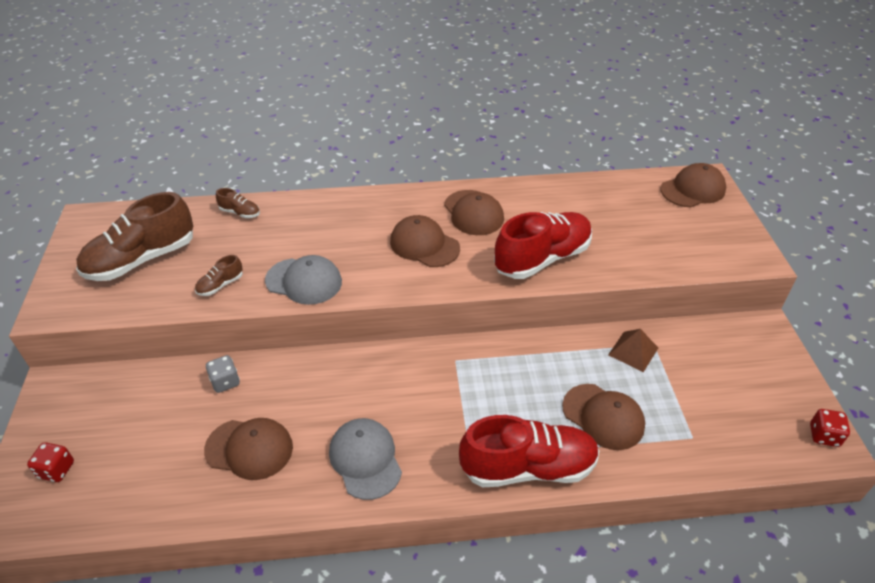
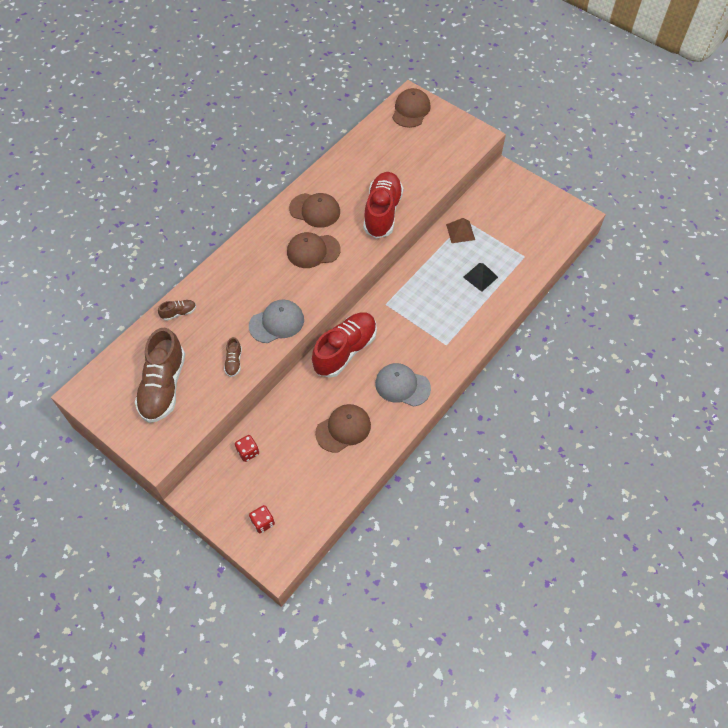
camera: 45 degrees left, 15 degrees up
(225, 382) = (286, 411): grey dice -> none
(528, 467) = (474, 328): red shoe -> red shoe (345, 350)
(603, 416) = (480, 277): brown cap -> black pyramid
(824, 435) = (572, 212): red dice -> red dice (248, 452)

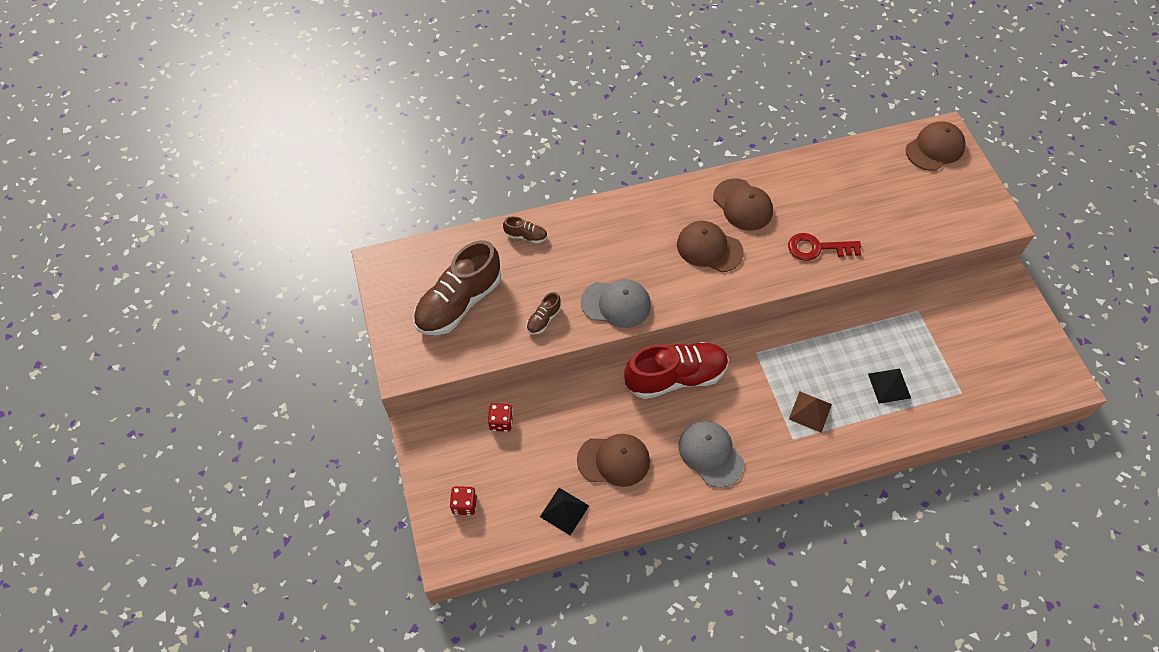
camera: 35 degrees right, 0 degrees up
(334, 482) = (564, 511): none -> black pyramid
(382, 212) = (817, 248): red shoe -> red key
(460, 232) = (902, 320): brown pyramid -> brown pyramid (810, 411)

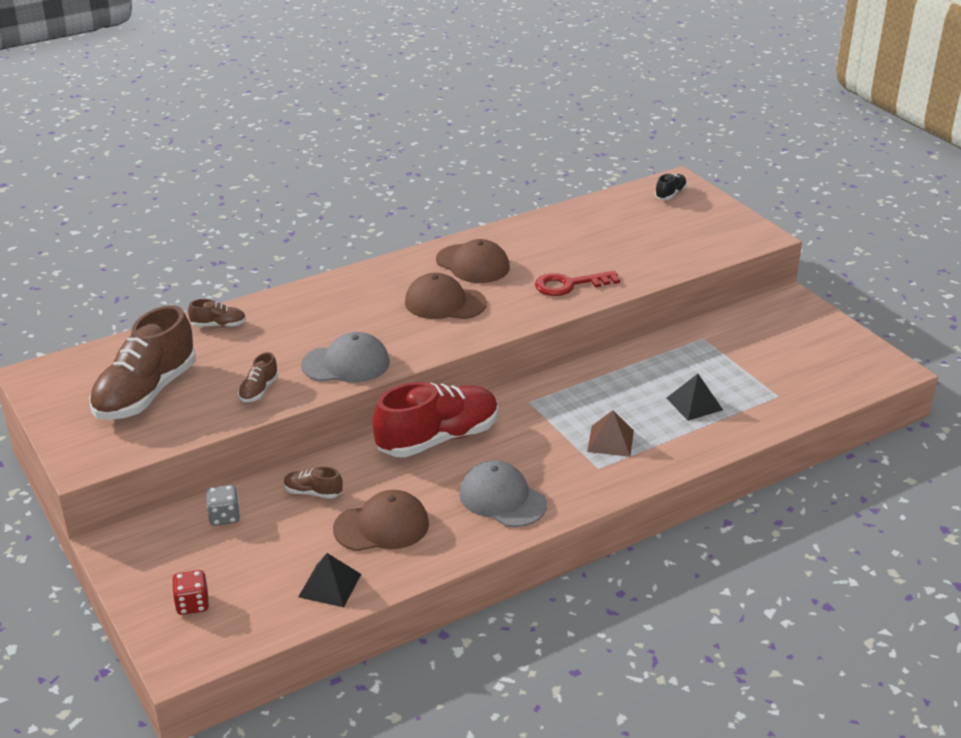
camera: 15 degrees left, 25 degrees down
(501, 422) = (224, 517): red dice -> grey dice
(570, 413) = (313, 493): none -> brown shoe
(935, 148) = (670, 194): brown cap -> black shoe

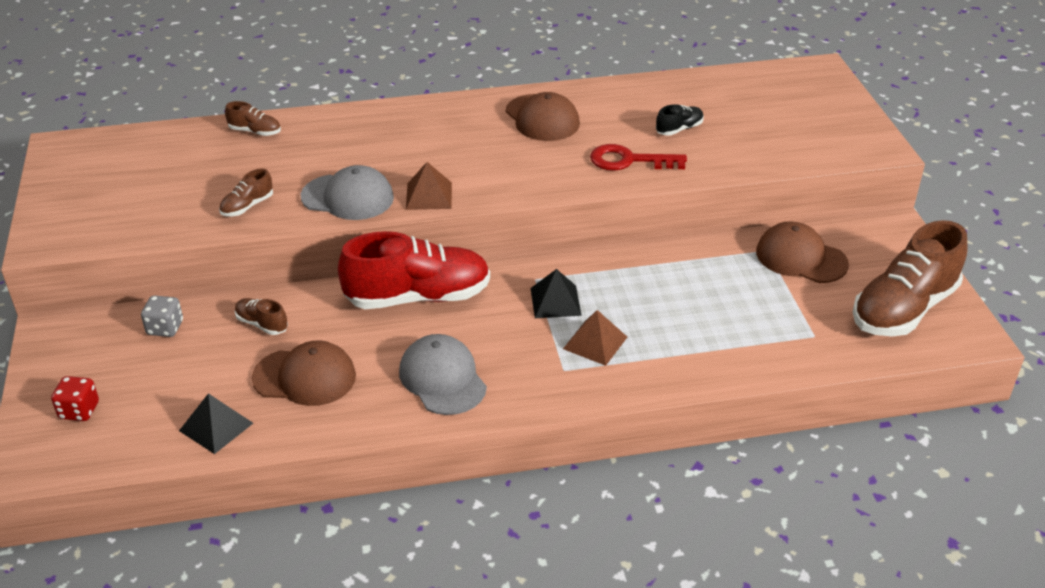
camera: 20 degrees right, 5 degrees up
(146, 393) = (144, 186): brown shoe -> brown shoe (903, 309)
(417, 347) = (429, 195): none -> brown pyramid
(445, 303) = (487, 154): brown cap -> brown cap (801, 258)
(670, 194) = (803, 82): black shoe -> black shoe (679, 129)
(694, 404) = (712, 322): black pyramid -> black pyramid (555, 301)

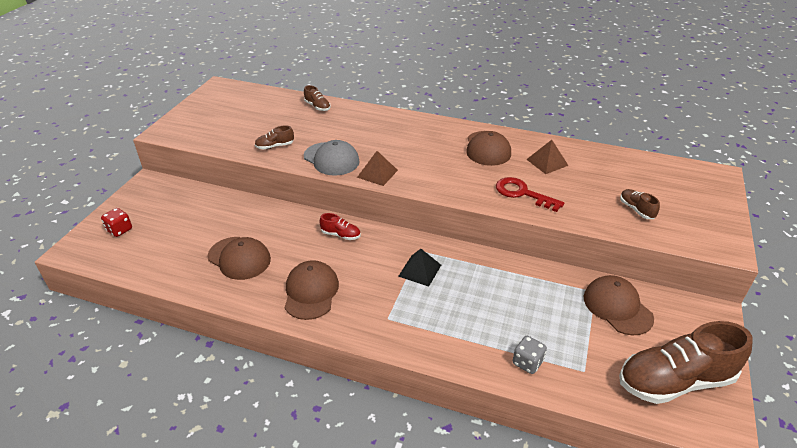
camera: 30 degrees right, 0 degrees up
(165, 328) = (198, 201): grey dice -> grey dice (527, 362)
(216, 427) = (170, 267): black pyramid -> none
(262, 324) = (245, 218): brown shoe -> brown shoe (636, 209)
(418, 297) = (341, 235): red shoe -> red shoe, size x0.43
(442, 378) = (311, 292): grey cap -> brown cap
(595, 342) = (422, 308): brown pyramid -> brown pyramid (547, 162)
(679, 129) = (575, 184): black shoe -> none

